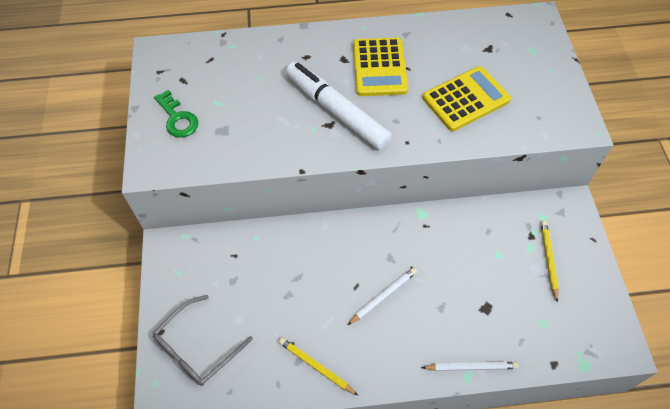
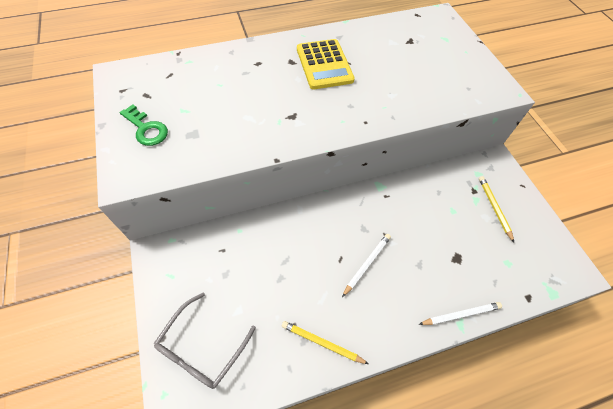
camera: 15 degrees left, 0 degrees up
(337, 112) = (297, 104): white marker -> none
(466, 99) = (404, 81): yellow calculator -> none

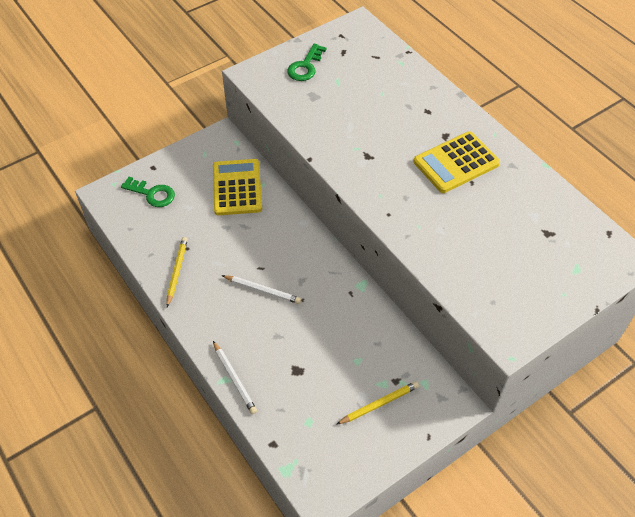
camera: 75 degrees right, 5 degrees down
(202, 348) = (152, 194): grey glasses -> green key
(233, 255) = (237, 187): none -> yellow calculator

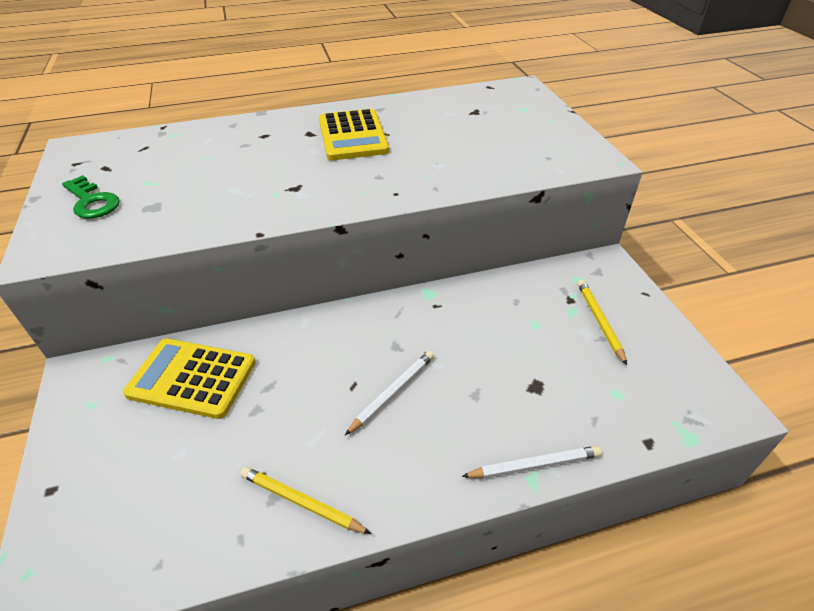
camera: 70 degrees left, 10 degrees down
(152, 194) = (109, 505): green key -> none

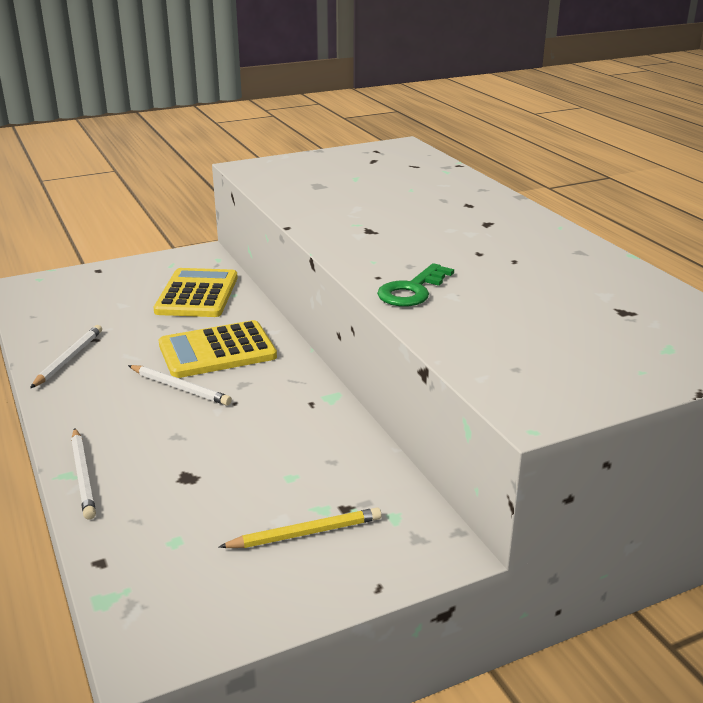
camera: 80 degrees right, 15 degrees down
(92, 202) = (319, 166): green key -> green key (412, 290)
(301, 501) = (69, 358): yellow pencil -> white pencil
(352, 136) = (495, 244): yellow calculator -> yellow calculator (217, 351)

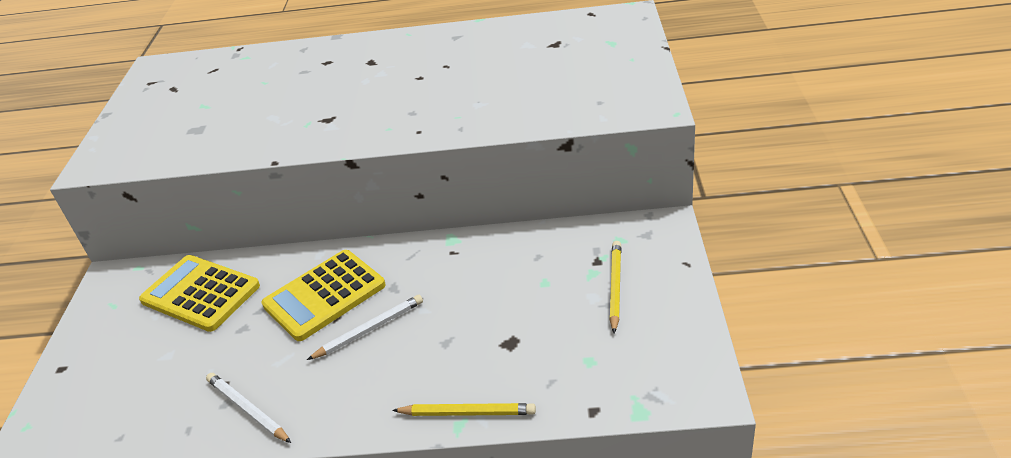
camera: 60 degrees left, 10 degrees up
(82, 476) = (467, 413): white pencil -> yellow pencil
(217, 351) = (324, 295): yellow calculator -> yellow calculator turned 45 degrees clockwise
(412, 290) = (456, 120): green key -> none

